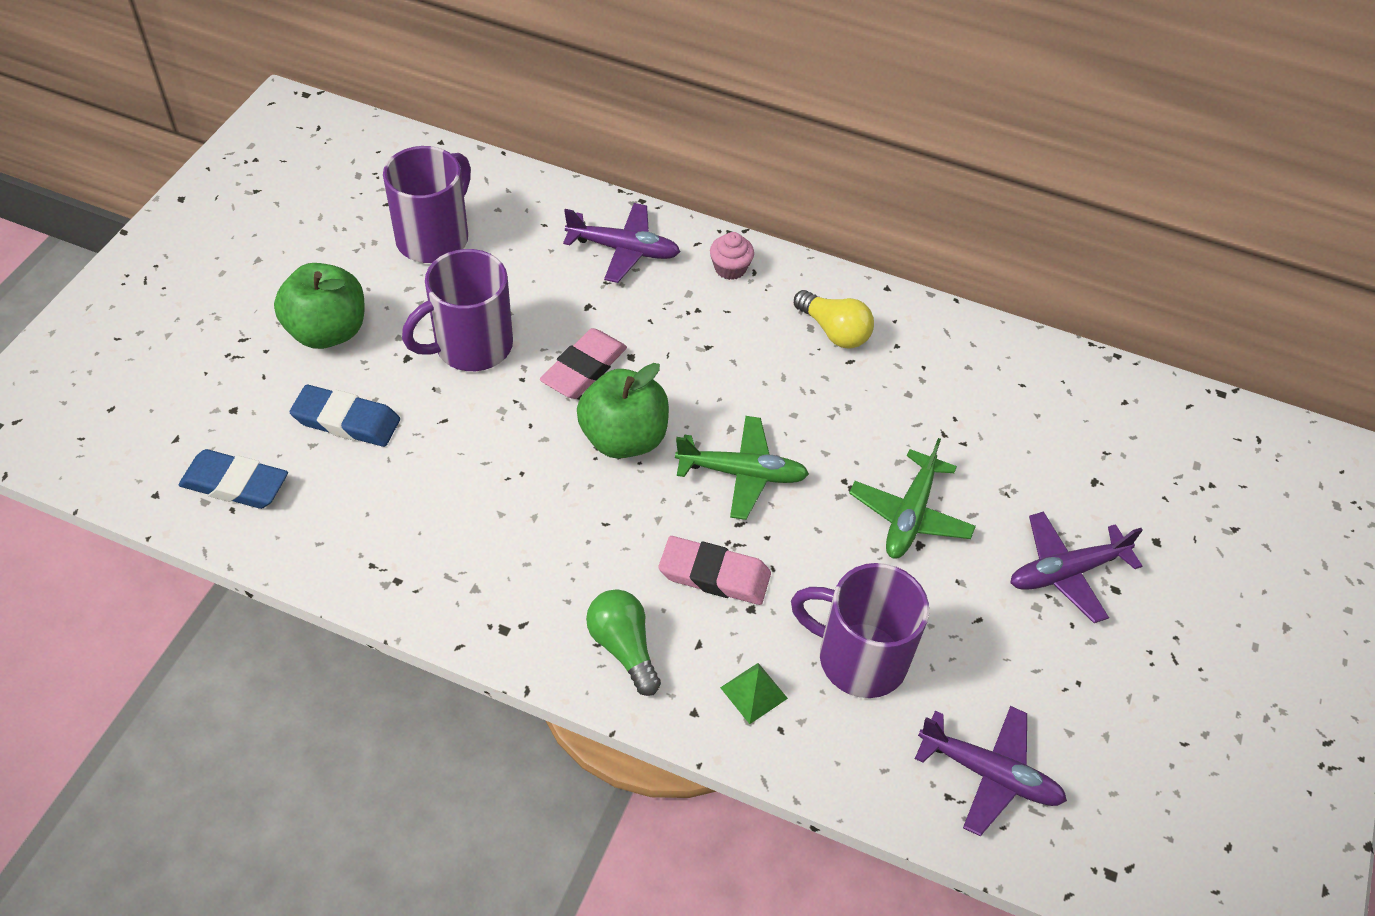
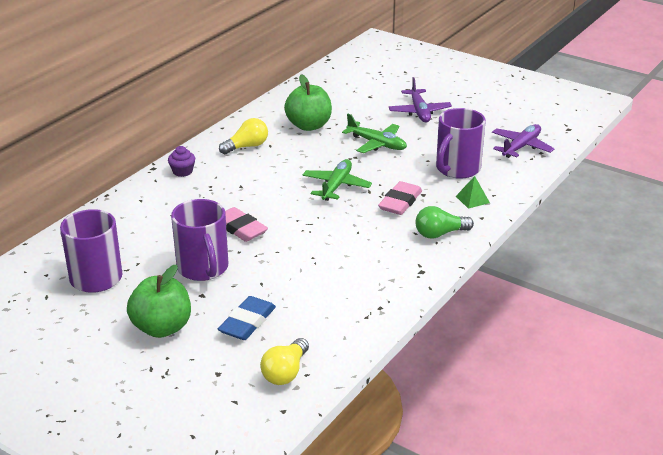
camera: 75 degrees left, 20 degrees down
(235, 484) = (285, 372): blue eraser -> yellow light bulb
(623, 438) = (299, 220): green apple -> green apple (309, 126)
(624, 250) = (147, 205): purple plane -> none
(730, 268) = (182, 171): pink cupcake -> purple cupcake

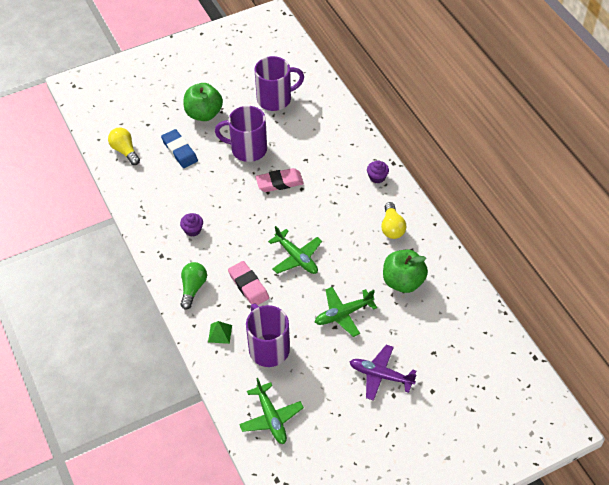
camera: 120 degrees right, 20 degrees up
(364, 263) = (192, 230): none -> purple cupcake
(521, 147) = (271, 418): purple plane -> green plane

